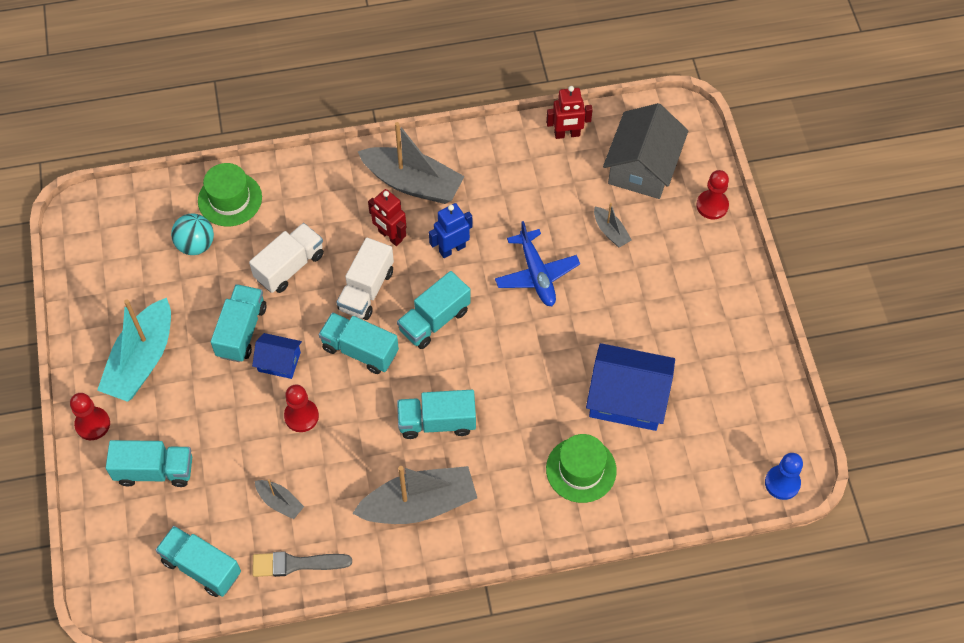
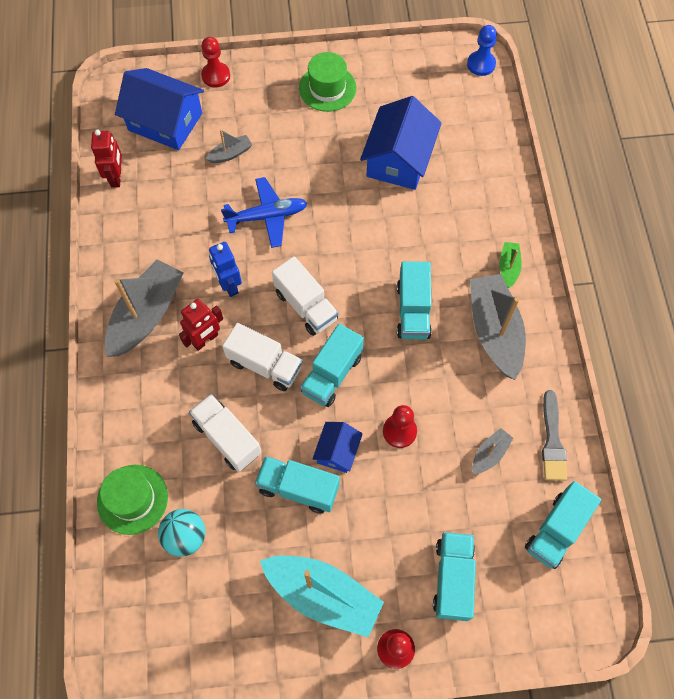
camera: 85 degrees left, 5 degrees up
(434, 320) = (306, 306): turquoise truck -> white truck
(499, 518) = (508, 267): none -> green boat
(581, 470) = (464, 201): green hat -> green hat (327, 88)
(642, 167) = (165, 122): grey house -> blue house

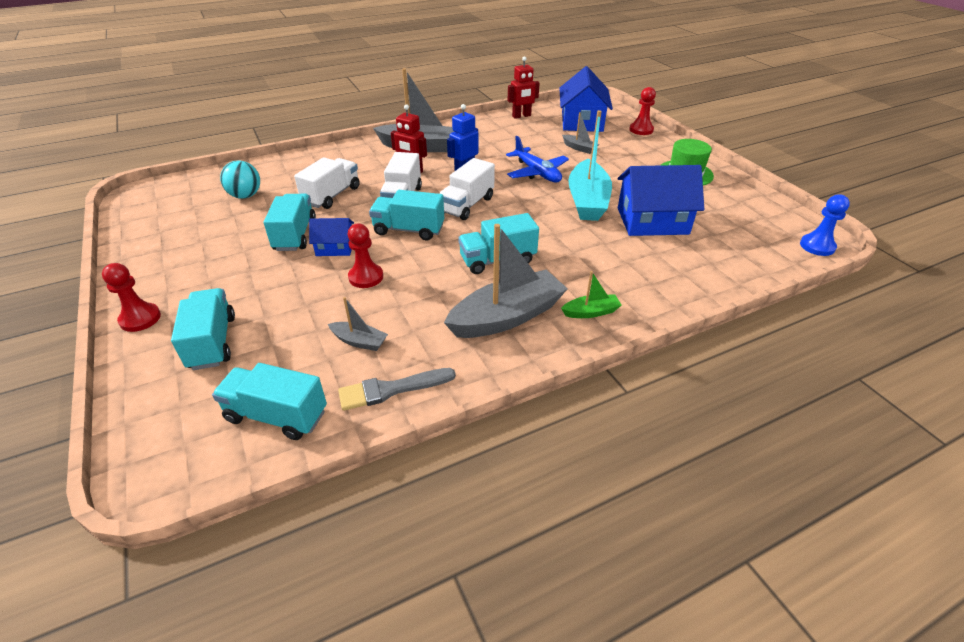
camera: 70 degrees right, 25 degrees down
(132, 499) = (273, 171): green hat -> none
(323, 595) = (196, 267): turquoise boat -> turquoise boat (587, 201)
(452, 579) = (212, 342): turquoise truck -> turquoise truck turned 90 degrees counterclockwise

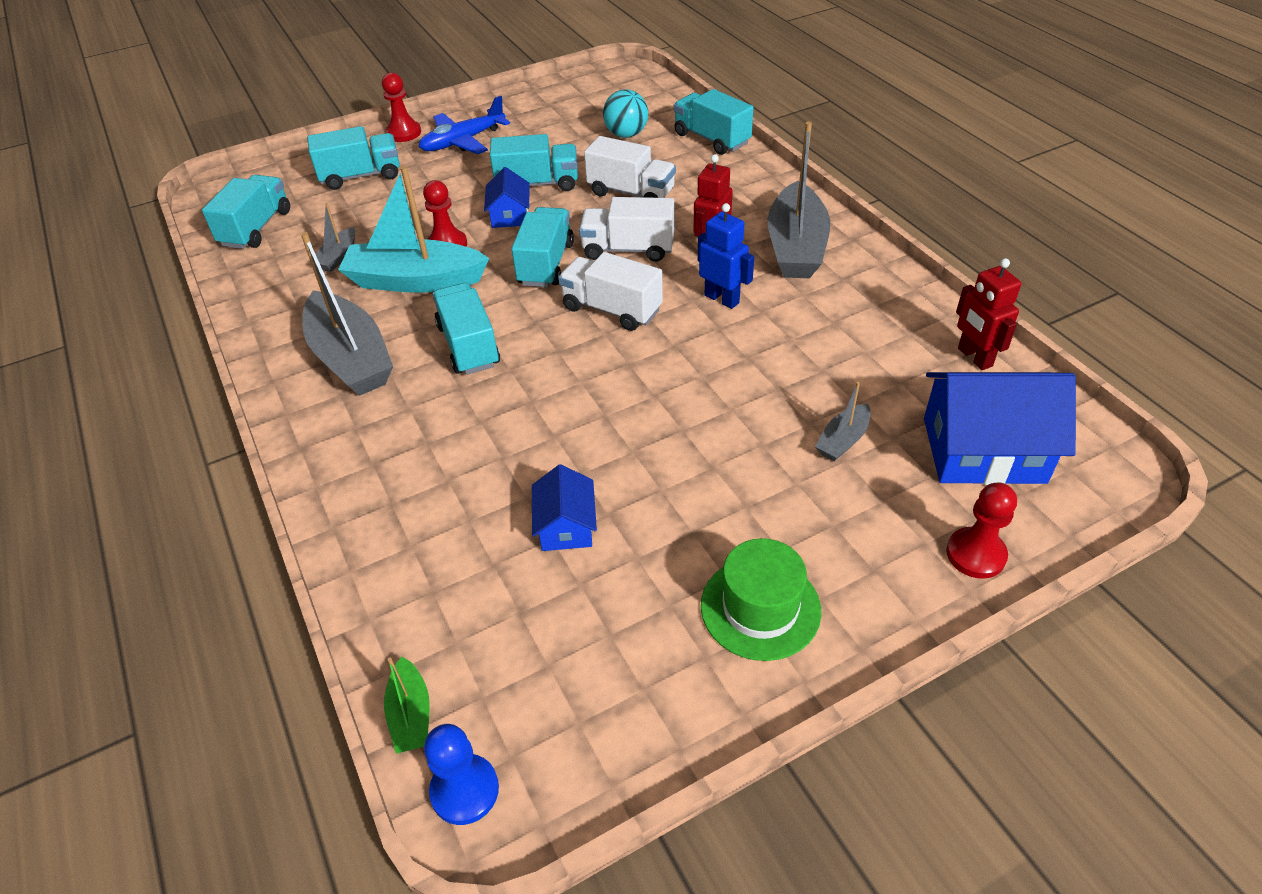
camera: 90 degrees right, 5 degrees up
(278, 164) = (711, 139): none -> turquoise truck
(391, 389) = (264, 286): grey brush -> none
(537, 173) = (726, 381): blue plane -> blue plane (462, 141)
(587, 201) = (631, 443): turquoise boat -> turquoise boat (415, 280)
(591, 312) = (341, 433): green boat -> green boat (411, 715)
(652, 221) = (566, 526): blue house -> blue house, size x0.53

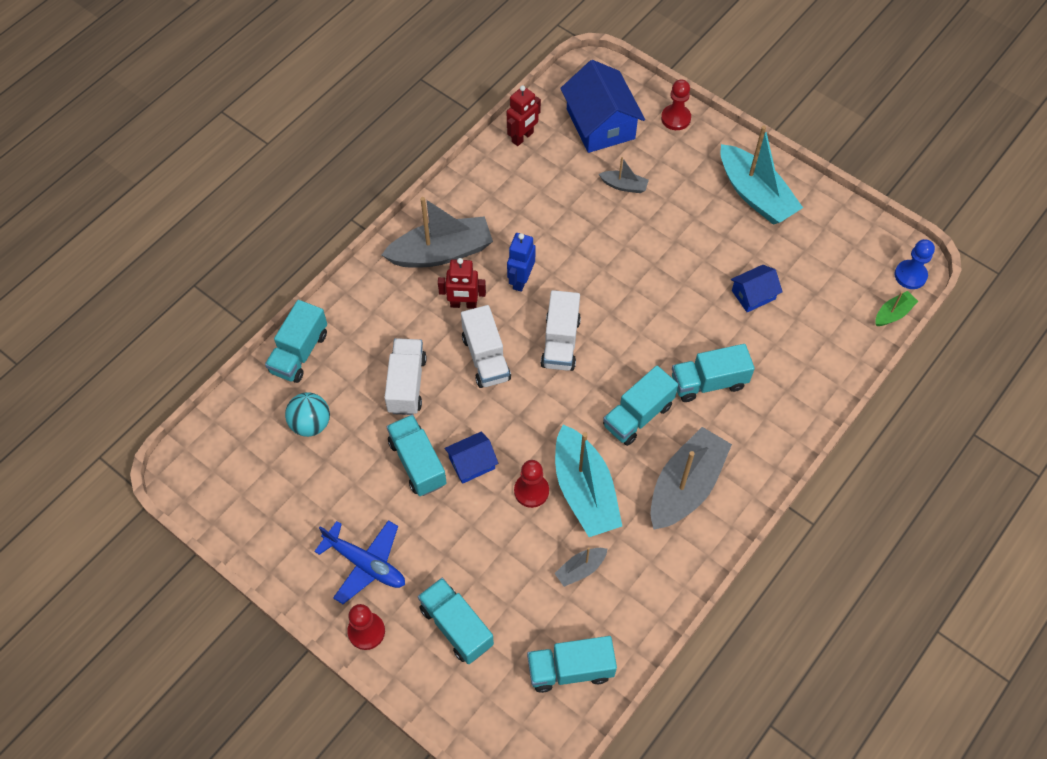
camera: 115 degrees left, 15 degrees up
(338, 257) = (580, 569): grey boat -> grey boat turned 150 degrees clockwise
(546, 264) = (526, 407): turquoise truck -> turquoise truck (708, 382)
(760, 608) = (755, 195): green hat -> turquoise boat

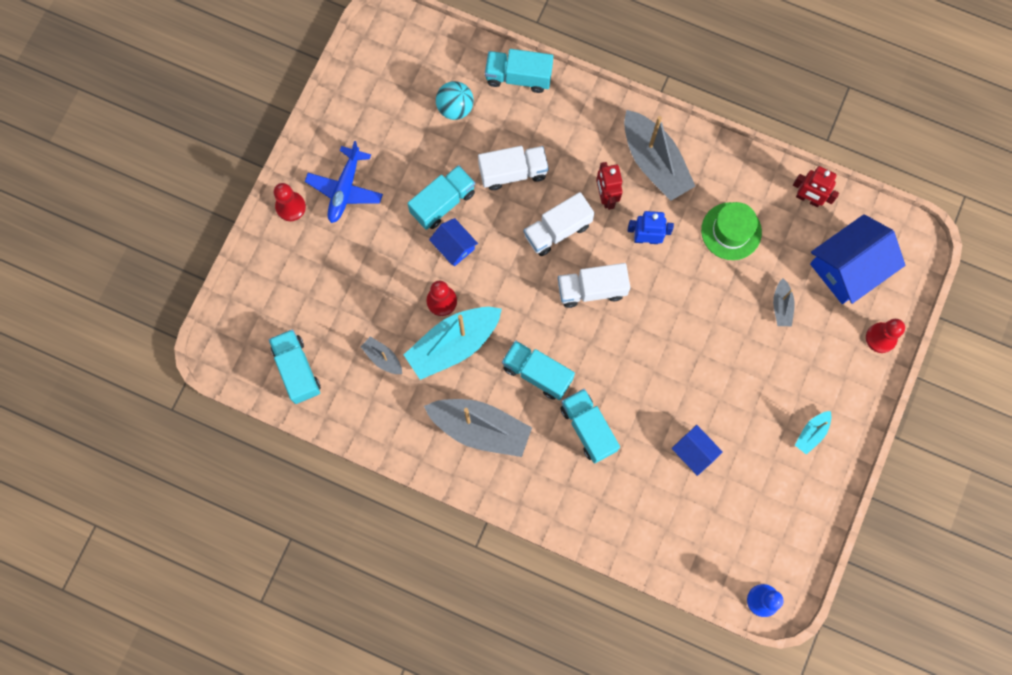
camera: 75 degrees right, 15 degrees up
(456, 626) = (311, 273): turquoise truck -> none
(535, 206) = (731, 231): none -> green hat
(755, 195) = (811, 433): turquoise boat -> turquoise boat, size x0.47
(893, 313) = (713, 589): green boat -> none

